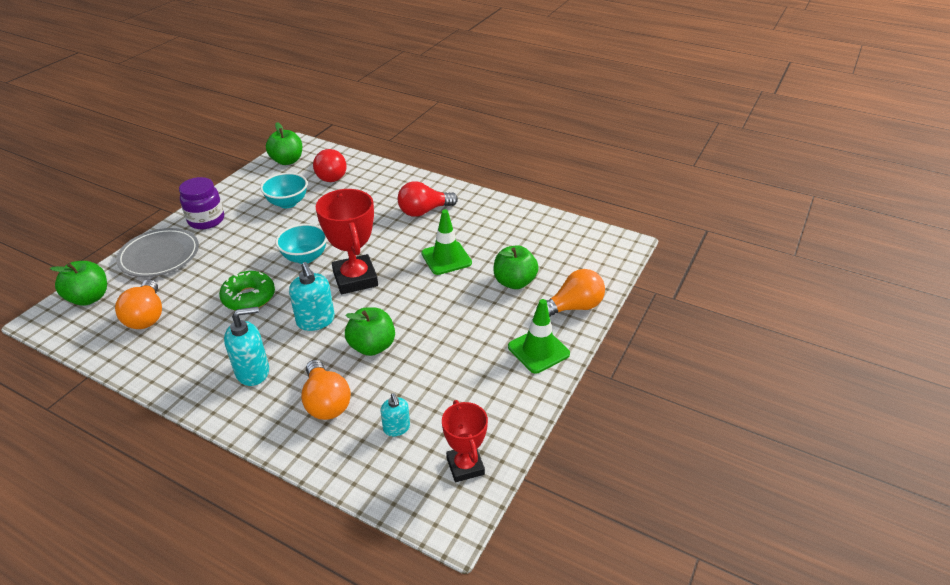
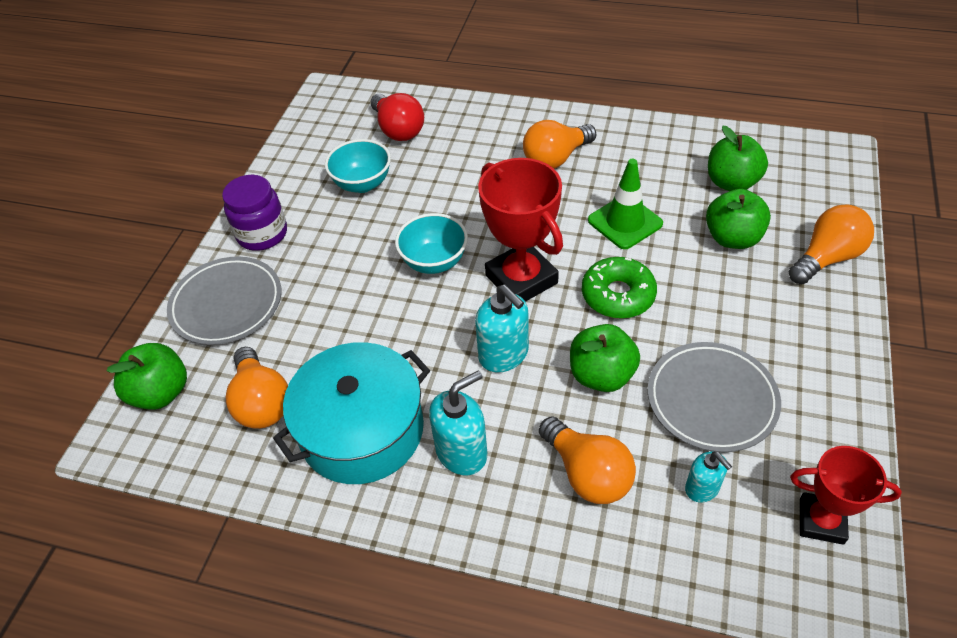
camera: 10 degrees left, 10 degrees up
(198, 345) = (362, 430): none -> turquoise pot
(249, 297) = (391, 340): green donut -> green donut (618, 295)
(287, 161) = (325, 119): green apple -> green apple (731, 182)
(424, 211) = (556, 158): red light bulb -> orange light bulb
(437, 377) = (711, 400): none -> grey plate
(465, 466) = (821, 521): red trophy -> red trophy turned 45 degrees counterclockwise
(538, 350) = (818, 330): green traffic cone -> none

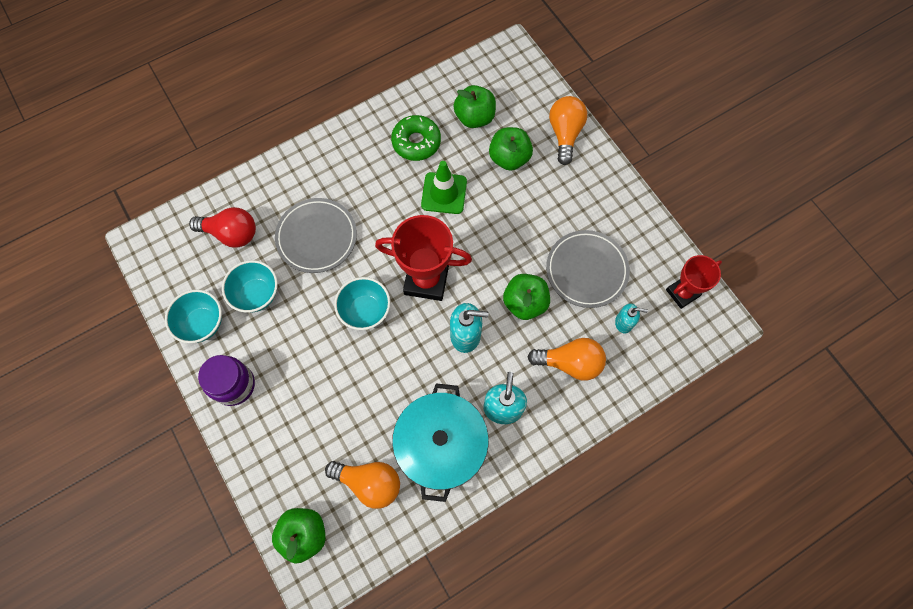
camera: 50 degrees left, 20 degrees up
(227, 304) = (272, 449): grey plate -> grey plate (317, 237)
(297, 174) = (202, 323): none -> turquoise bowl
(556, 158) = (359, 177): orange light bulb -> none
(618, 295) = (486, 246): green donut -> green donut (416, 142)

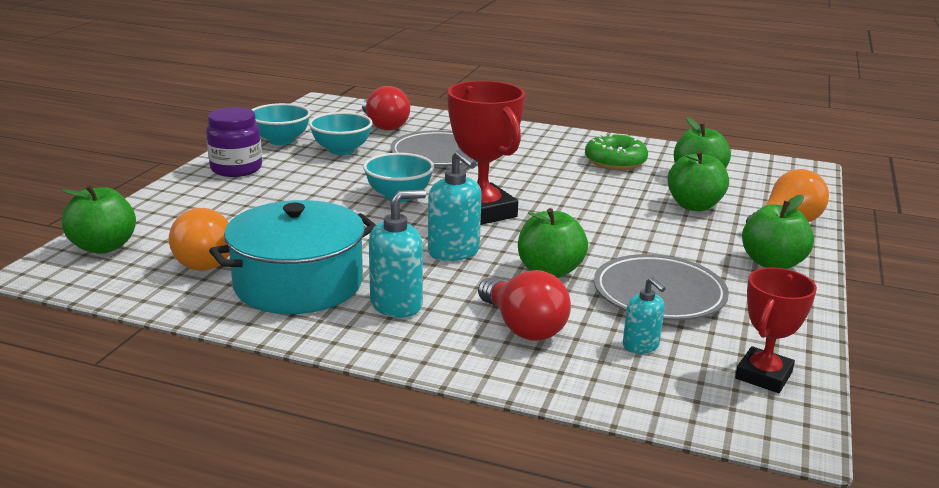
camera: 50 degrees right, 45 degrees down
(444, 193) = (590, 189): green traffic cone -> none
(570, 363) = (523, 327): orange light bulb -> red light bulb
(598, 186) = (772, 263): none -> green apple
(682, 293) = (763, 375): red trophy -> red trophy turned 75 degrees counterclockwise

